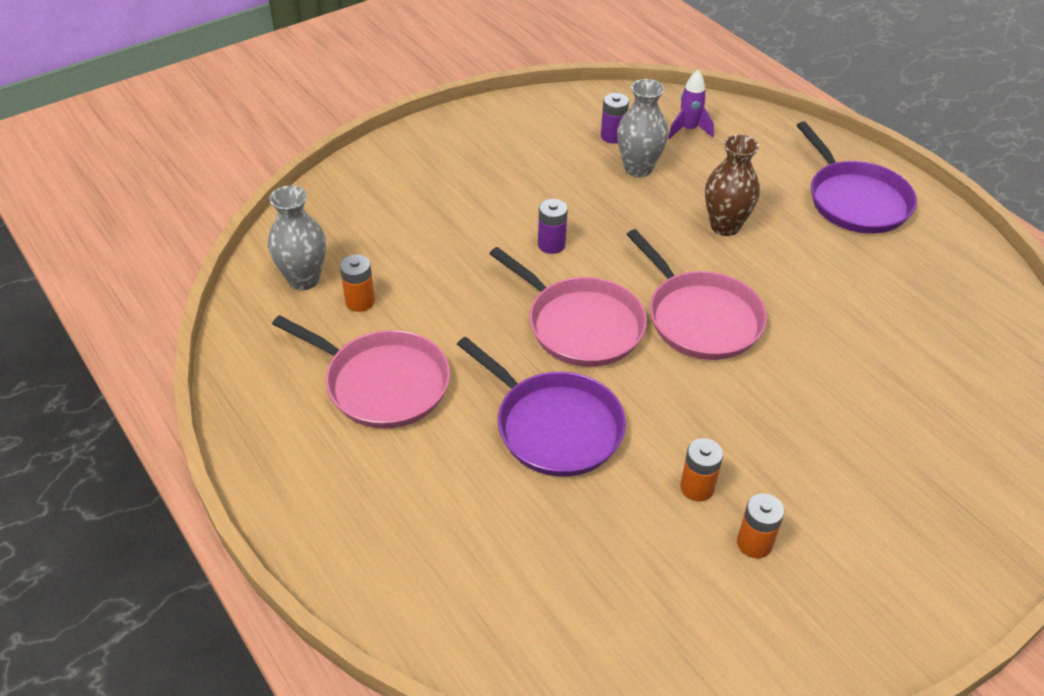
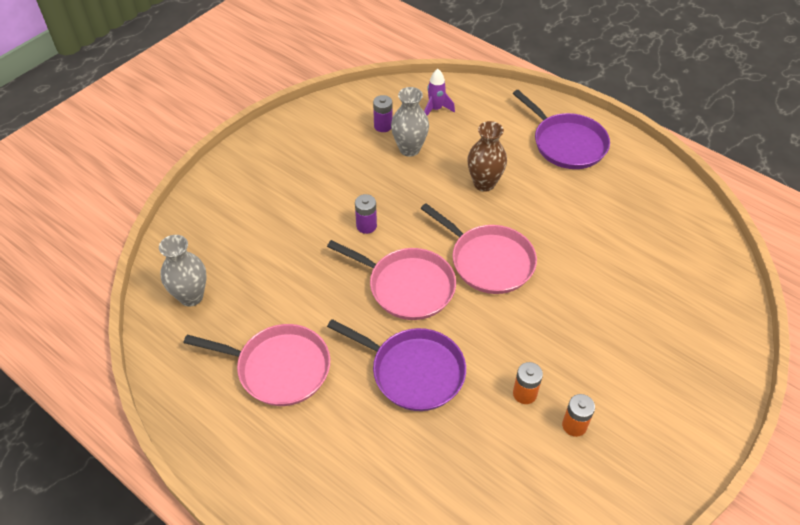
camera: 15 degrees left, 5 degrees up
(360, 301) = (240, 305): orange battery -> none

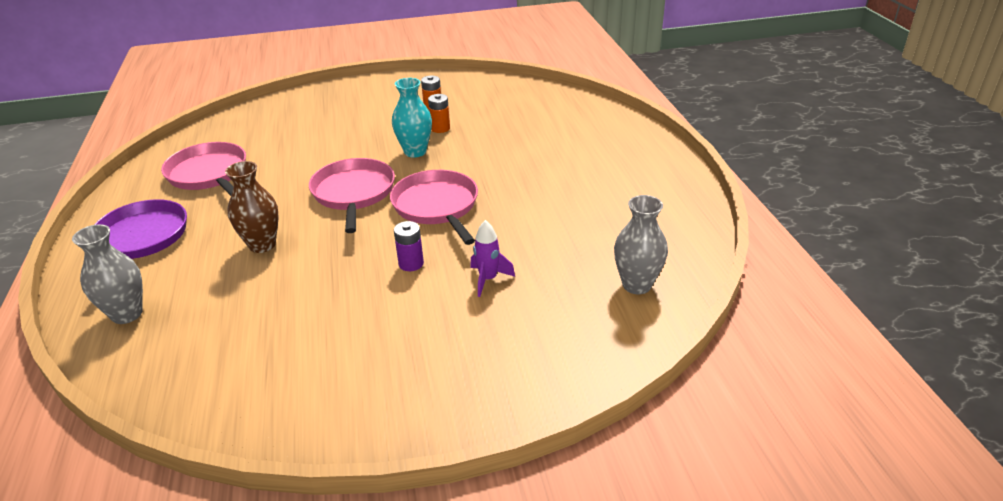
camera: 140 degrees left, 15 degrees down
(279, 368) = (594, 203): pink pan -> pink pan (209, 174)
(383, 126) = (252, 357): purple battery -> none
(409, 149) = (269, 313): grey vase -> grey vase (127, 314)
(413, 371) = (496, 163): purple pan -> none
(435, 109) = (172, 344): purple rocket -> purple rocket (488, 279)
(504, 341) = (415, 152): none -> turquoise vase

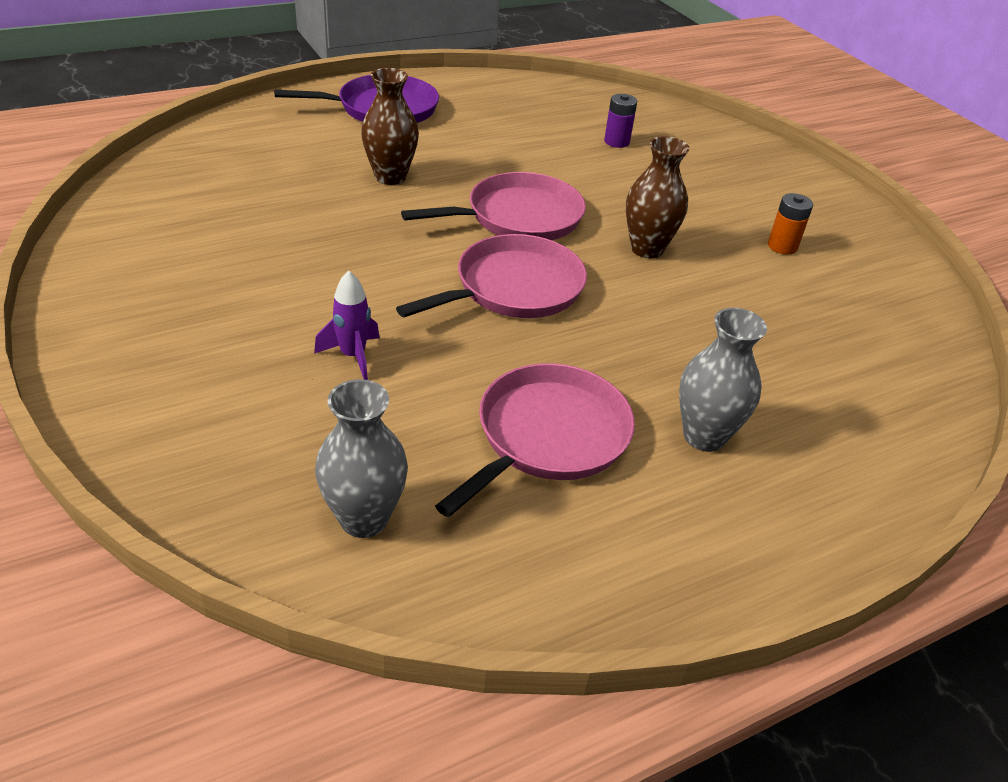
camera: 70 degrees right, 5 degrees up
(127, 314) = (261, 130): grey vase -> grey vase (704, 436)
(209, 174) = (518, 117): pink pan -> pink pan (548, 437)
(411, 263) = (376, 286): purple battery -> purple battery (616, 142)
(415, 152) = (647, 249): turquoise vase -> brown vase
(440, 128) = (727, 261): orange battery -> none

